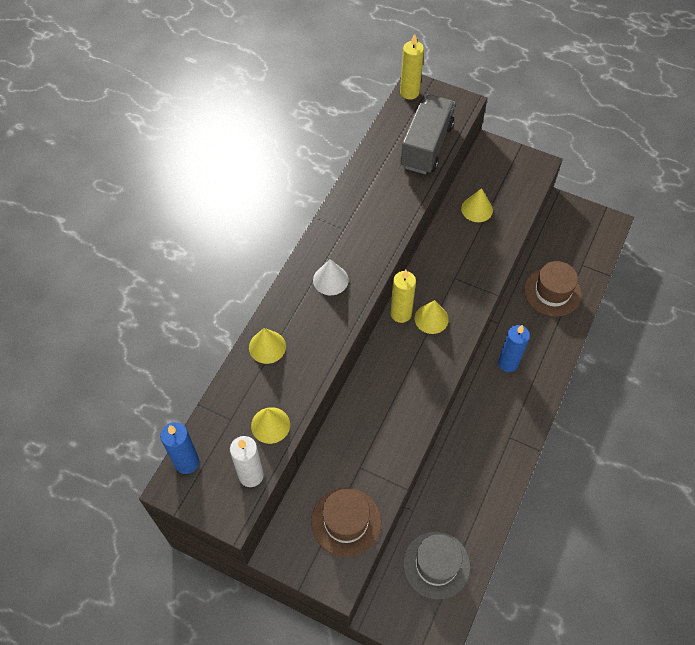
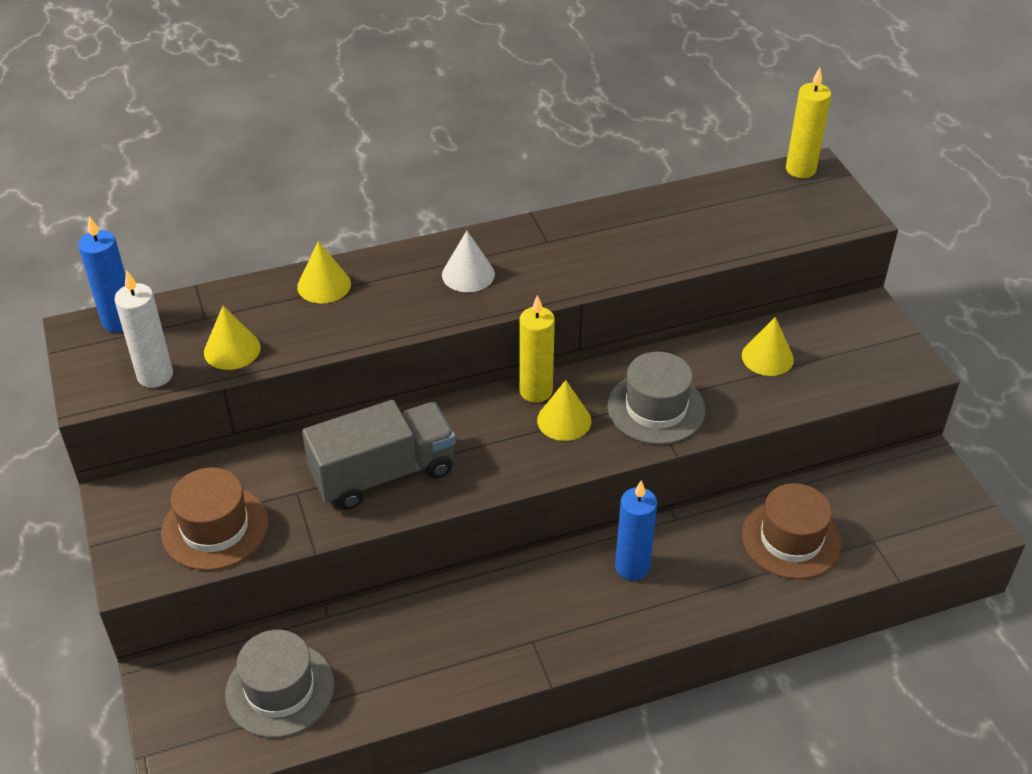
camera: 45 degrees right, 15 degrees down
(426, 146) = (750, 228): grey truck -> grey truck (383, 474)
(462, 277) = (656, 408): none -> grey hat

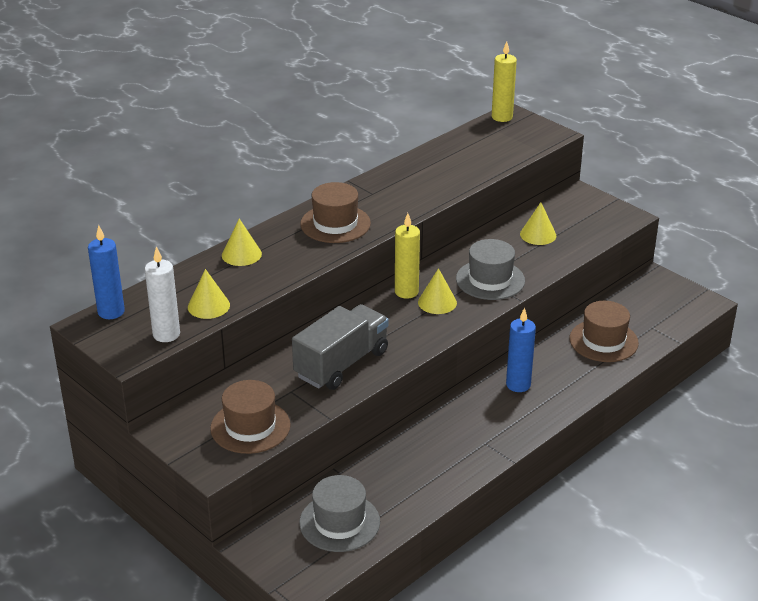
camera: 25 degrees left, 10 degrees down
(468, 274) = (335, 224): white cone -> brown hat

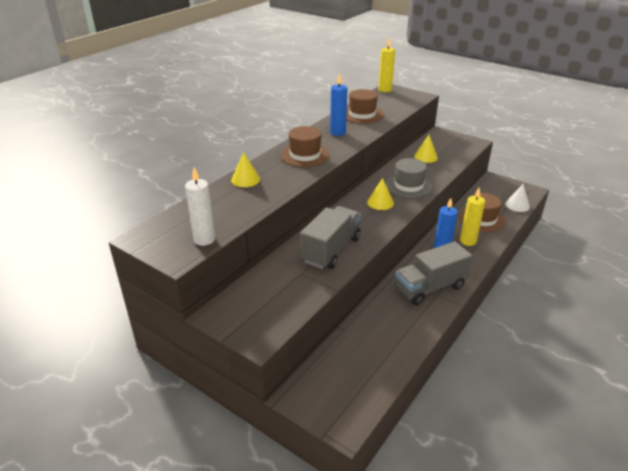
camera: 10 degrees left, 0 degrees up
(111, 312) = (156, 227): blue candle -> blue candle (337, 132)
(208, 306) = (231, 216): yellow cone -> none
(250, 427) = (279, 304): brown hat -> brown hat (362, 114)
(339, 522) = (356, 369): grey hat -> none
(406, 292) = (357, 198): yellow candle -> yellow candle (468, 241)
(480, 432) = (430, 287): none -> grey truck
(671, 324) = (517, 205): none -> white cone

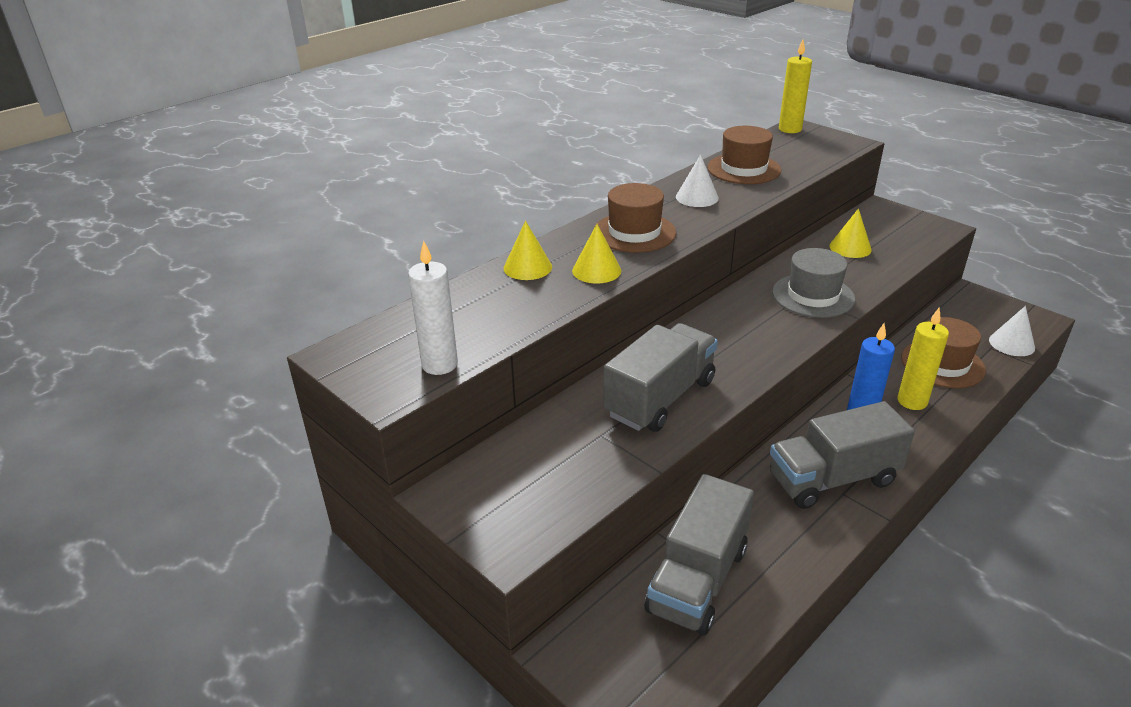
camera: 10 degrees right, 0 degrees up
(337, 132) = (697, 197): blue candle -> white cone
(363, 349) = (697, 580): none -> grey truck
(380, 202) = (758, 322): yellow cone -> yellow cone (596, 270)

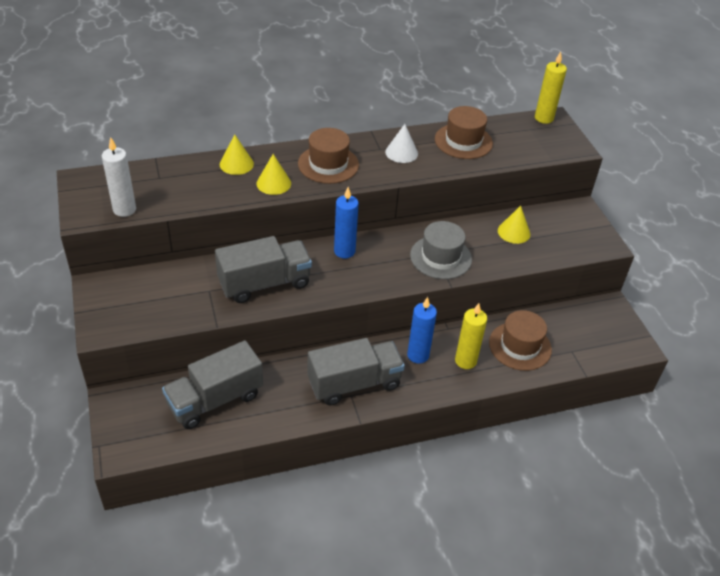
camera: 25 degrees right, 10 degrees up
(709, 329) = (344, 251): none -> blue candle
(832, 479) = (354, 383): grey truck -> grey truck turned 150 degrees clockwise
(1011, 343) = (591, 355): white cone -> none

